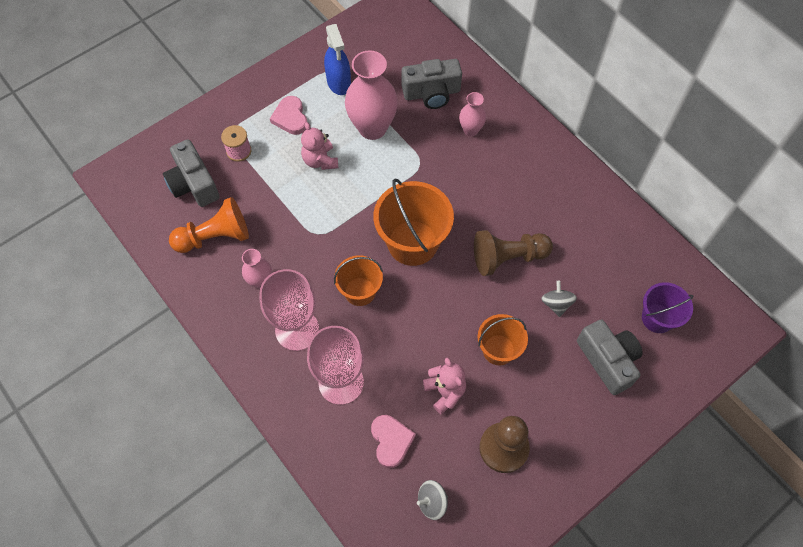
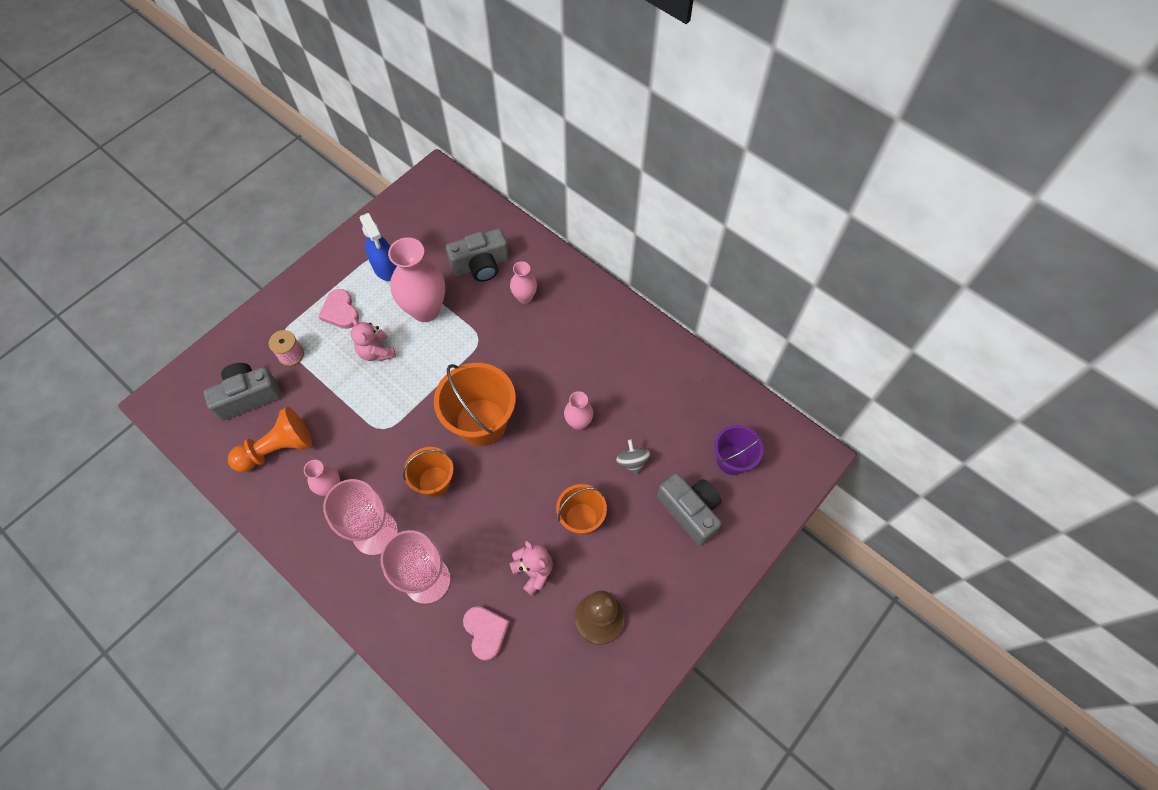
camera: 10 degrees left, 0 degrees up
(193, 184) = (248, 396): grey camera -> grey camera turned 105 degrees clockwise
(432, 502) = (535, 688): grey spinning top -> none
(508, 258) = (578, 422): brown pawn -> pink vase

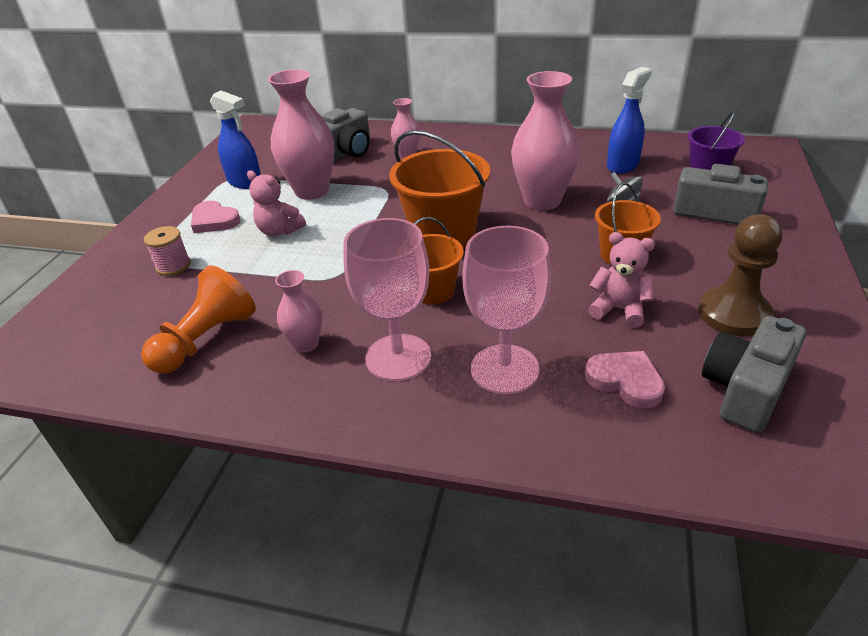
camera: 25 degrees left, 25 degrees down
(248, 396) = (135, 314): grey camera -> grey camera (745, 389)
(578, 422) = (542, 201): pink vase -> pink vase, size x1.92
(677, 411) = (623, 165): none -> blue spray bottle

